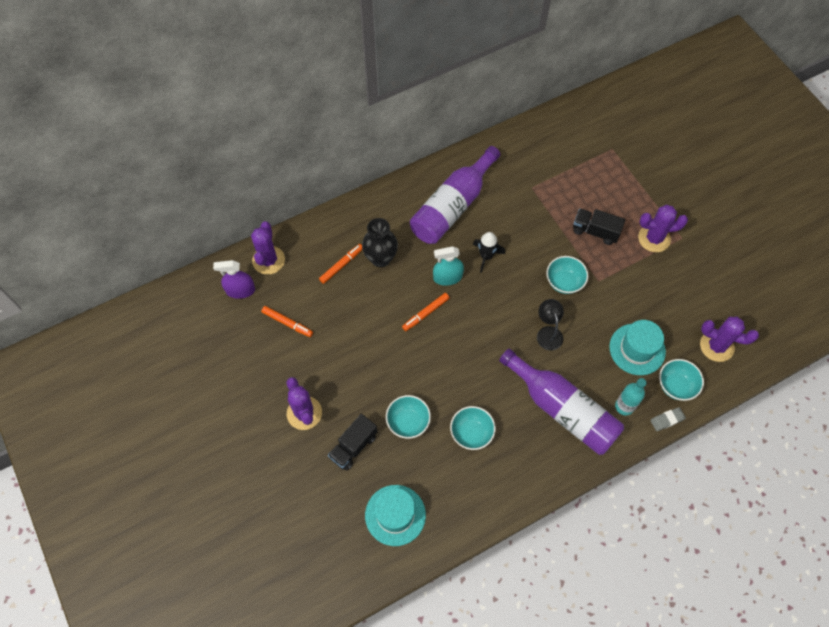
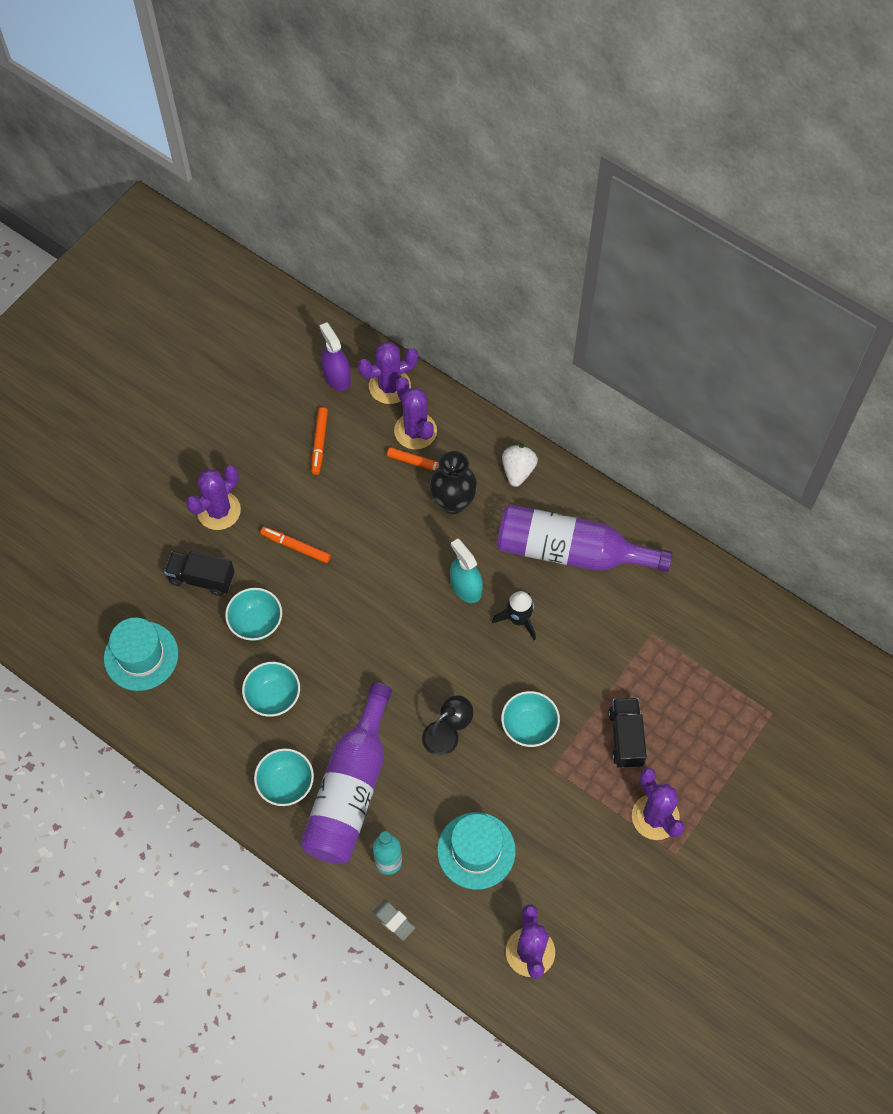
camera: 65 degrees right, 0 degrees up
(313, 259) = (415, 431): none -> purple cactus
(378, 211) = (518, 471): none -> white strawberry
(426, 313) = (404, 583): orange marker -> orange marker (296, 547)
(676, 386) = (447, 917): turquoise bowl -> turquoise bowl (286, 784)

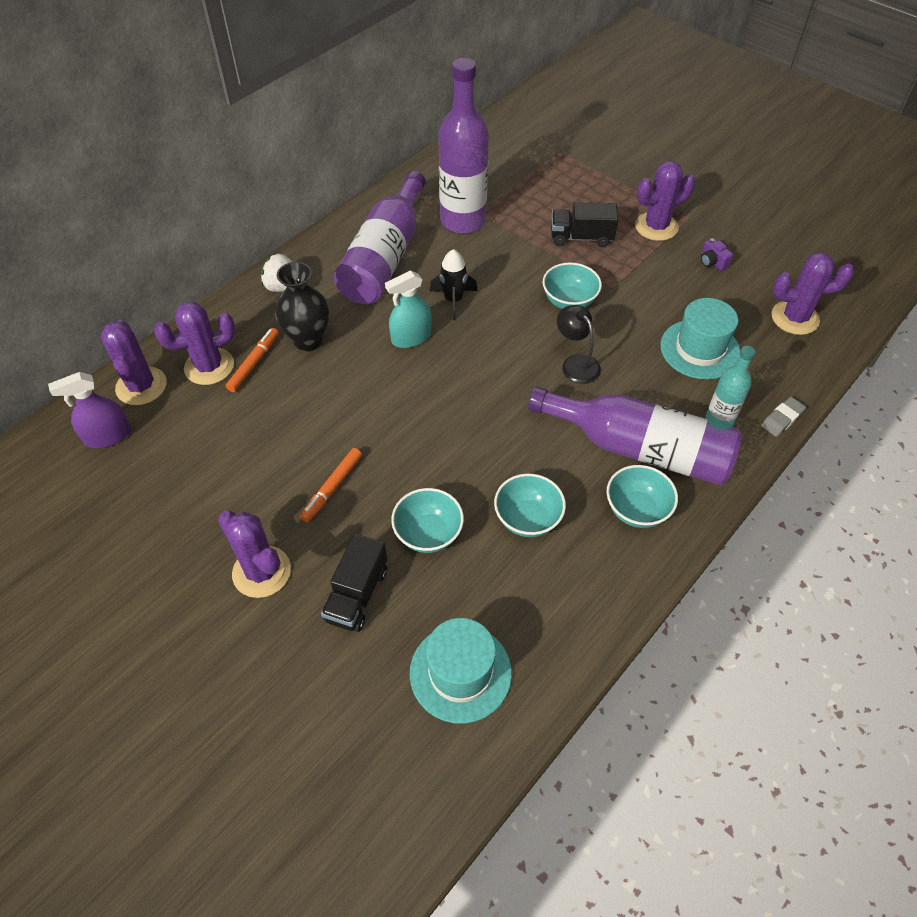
camera: 85 degrees left, 10 degrees down
(319, 443) = (195, 457): orange marker -> none
(606, 873) = (712, 262): none -> purple camera
(636, 619) = (463, 220): none -> purple bottle

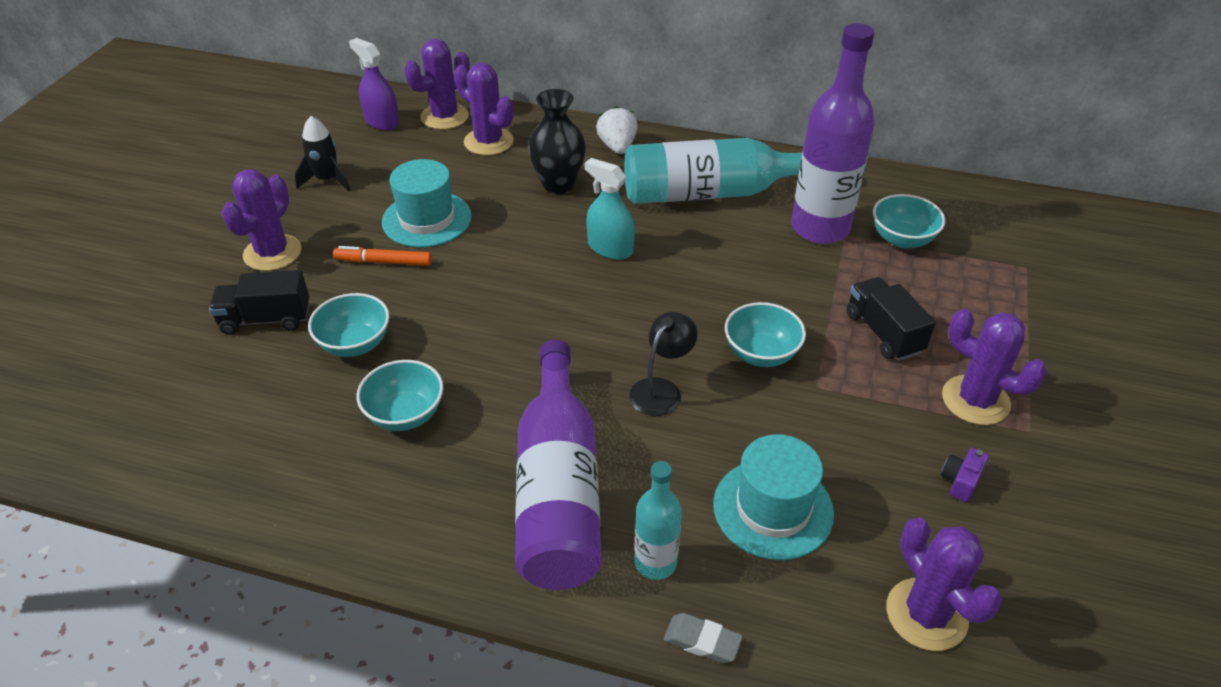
camera: 65 degrees right, 10 degrees down
(254, 363) = (508, 164): orange marker -> none
(385, 257) = (712, 193): purple bottle -> turquoise bottle
(453, 300) = (688, 260): black rocket -> black rocket (327, 180)
(460, 673) = (195, 420): turquoise hat -> turquoise hat (427, 219)
(636, 510) = (460, 510): turquoise bowl -> turquoise bowl (902, 239)

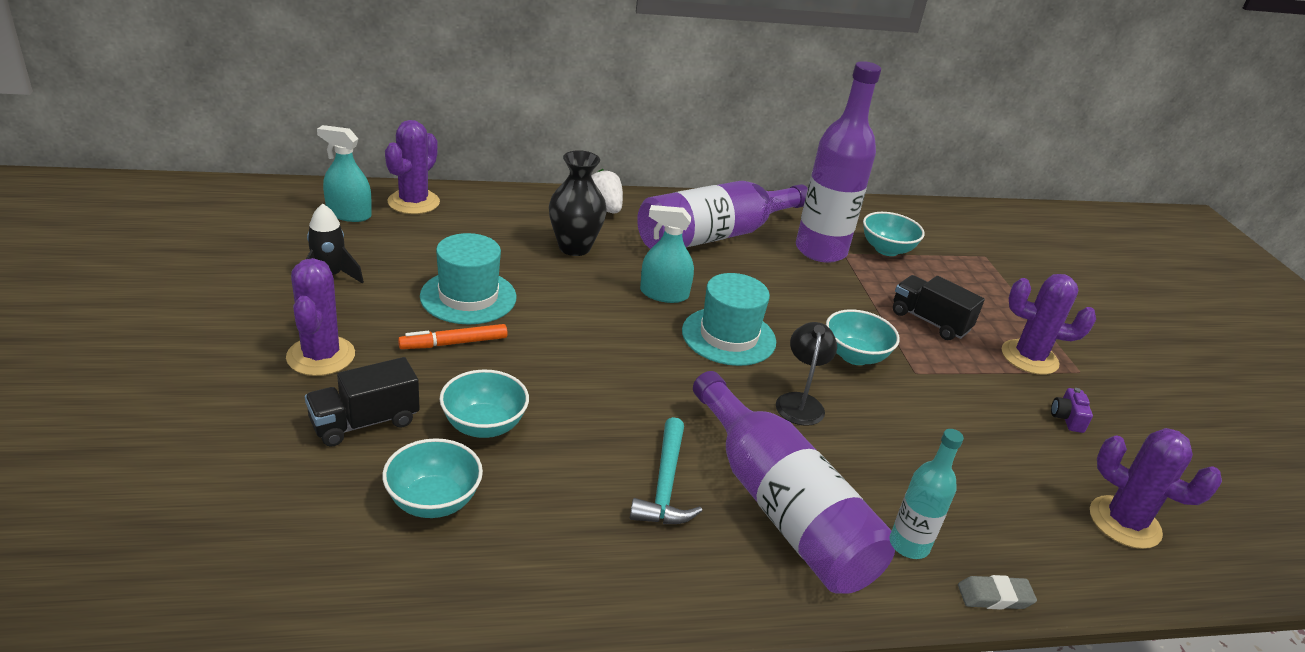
camera: 30 degrees left, 10 degrees down
(382, 121) = (349, 214): purple spray bottle -> turquoise spray bottle
(405, 414) = (588, 479): turquoise bowl -> turquoise bowl (433, 501)
(468, 438) = (665, 485): none -> turquoise hammer
(488, 142) = (477, 219): purple cactus -> none
(712, 193) = (714, 236): turquoise bottle -> purple bottle
(773, 508) = (960, 475): turquoise hat -> turquoise hat (728, 336)

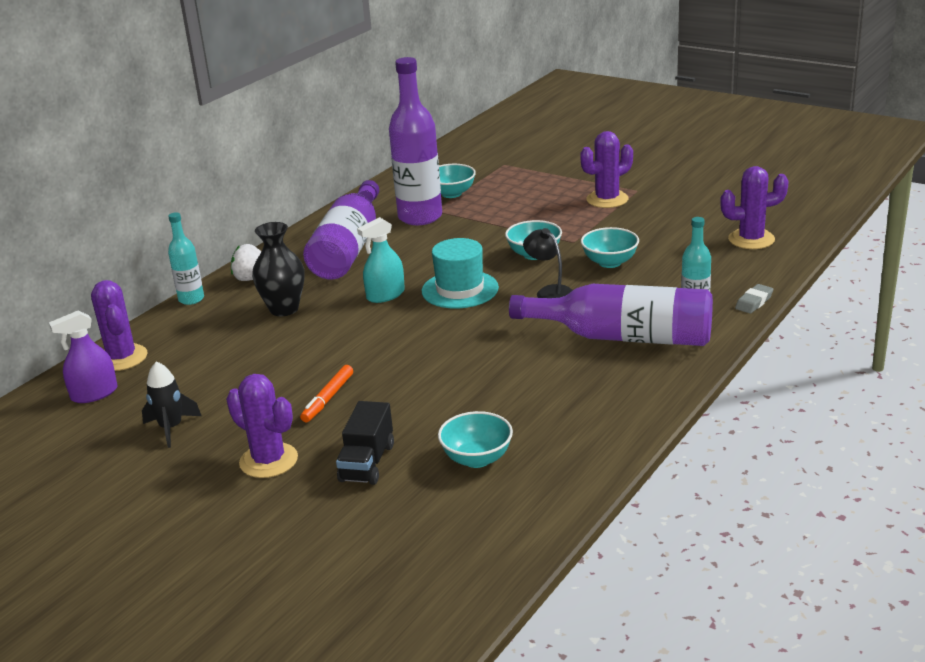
camera: 40 degrees left, 5 degrees down
(349, 214) = (94, 394): turquoise spray bottle -> purple spray bottle
(468, 297) = (282, 374): turquoise hat -> none
(484, 425) = (429, 415): turquoise bowl -> turquoise bowl (610, 262)
(536, 193) = (191, 299): none -> turquoise bottle
(665, 485) = (561, 368): turquoise hammer -> none
(929, 321) = (537, 214): black truck -> none
(1067, 418) = (665, 215): purple camera -> none

